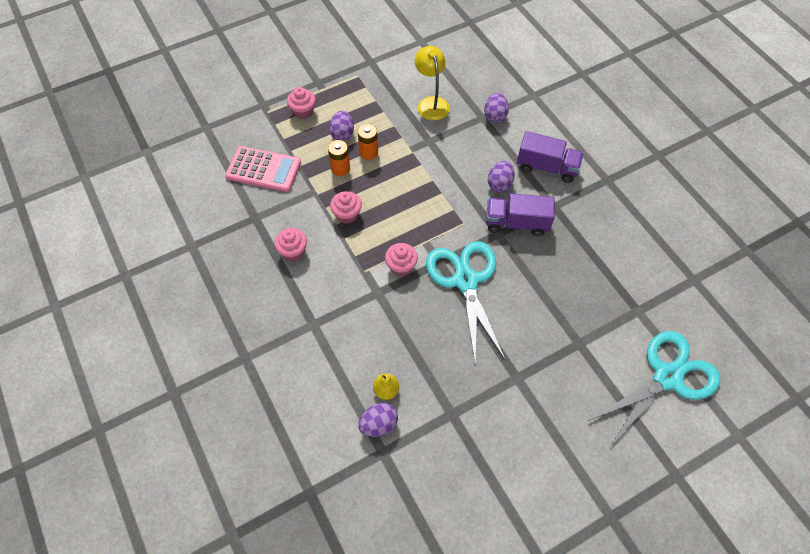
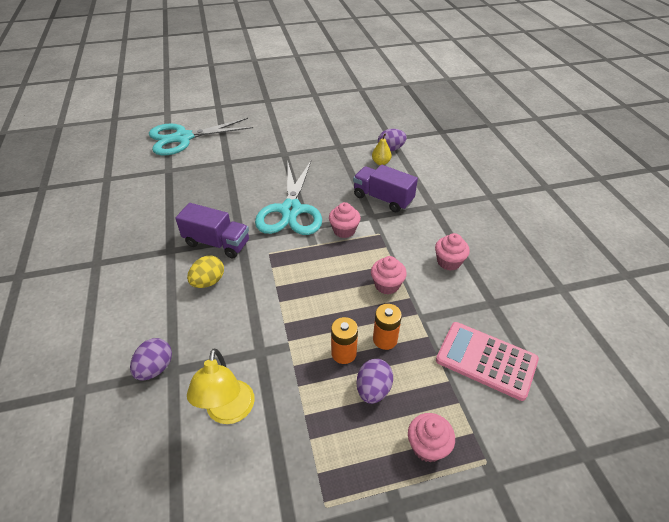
camera: 165 degrees left, 15 degrees down
(499, 184) = (208, 282): purple egg -> yellow egg
(547, 167) = (145, 288): purple truck -> purple truck (383, 199)

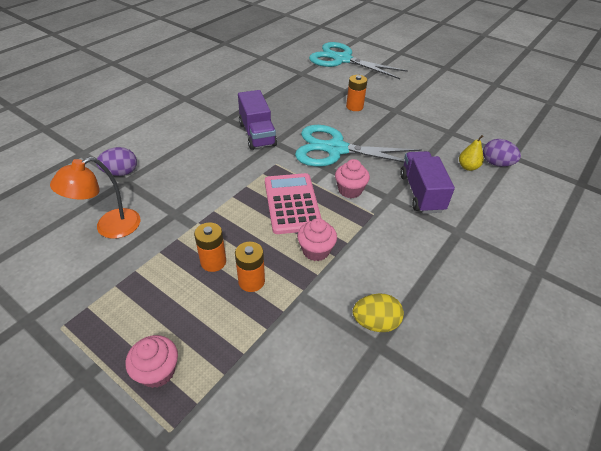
camera: 50 degrees right, 0 degrees up
(208, 282) = (216, 151): yellow egg -> yellow egg (375, 323)
(229, 412) = (109, 228): yellow lamp -> orange lamp
(253, 170) = (354, 106): none -> orange battery
(291, 210) = (335, 149): turquoise scissors -> turquoise scissors turned 45 degrees clockwise
(373, 389) = (190, 301): purple egg -> none
(449, 262) = (395, 281): pink cupcake -> none
(486, 360) = (294, 374): pink calculator -> pink calculator (292, 203)

